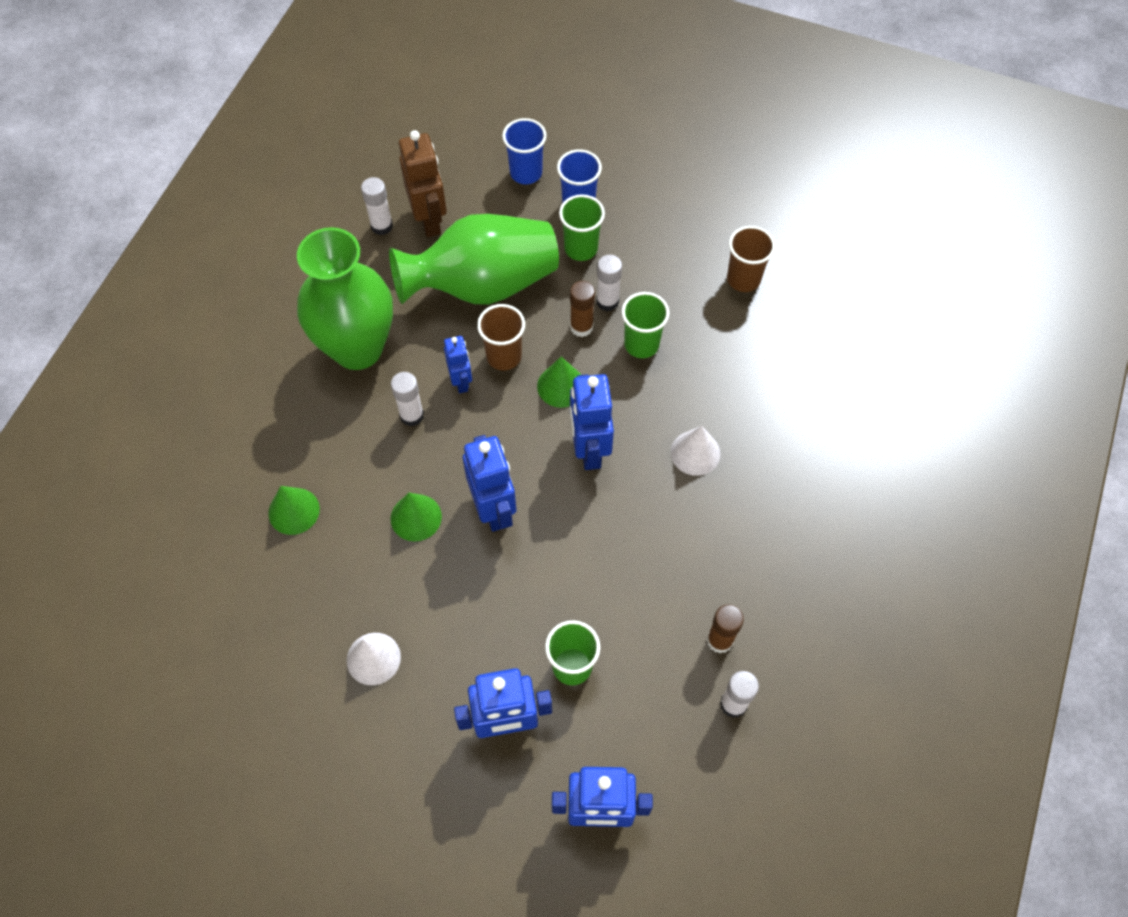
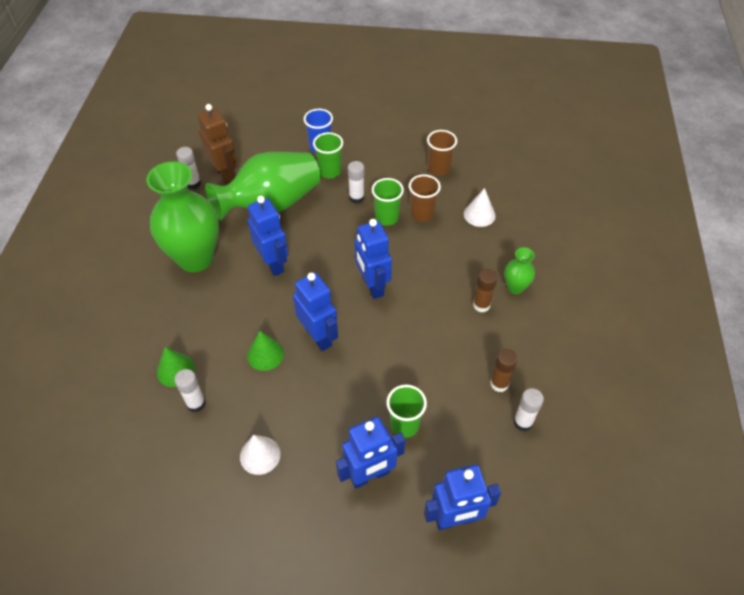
camera: 15 degrees left, 10 degrees down
(412, 415) = (244, 291): white glue stick -> white glue stick (196, 403)
(461, 381) = (273, 263): blue robot -> blue robot, size x1.68
(504, 356) = (298, 243): brown cup -> brown cup (422, 214)
(526, 173) = (281, 137): blue cup -> none
(561, 386) = (341, 252): green cone -> none
(581, 327) = (344, 215): brown glue stick -> brown glue stick (481, 305)
(695, 453) = (443, 273): white cone -> white cone (479, 214)
(792, 500) = (515, 287): none -> green vase

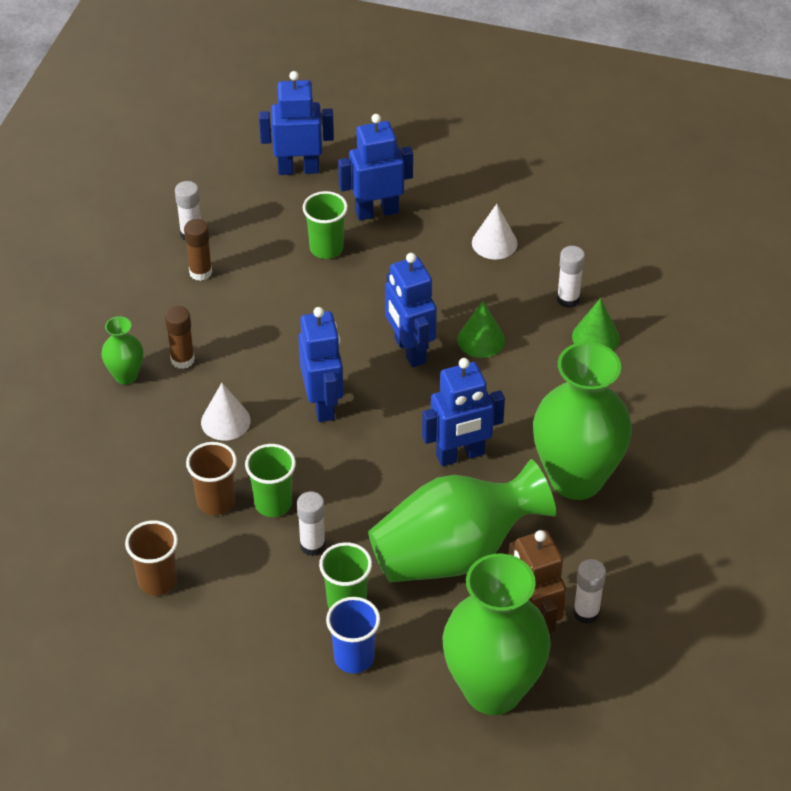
camera: 170 degrees left, 5 degrees down
(245, 142) = (493, 690): none -> green vase
(273, 263) = (460, 455): blue robot -> blue robot turned 90 degrees counterclockwise
(479, 214) = (126, 488): white cone -> white cone (225, 421)

